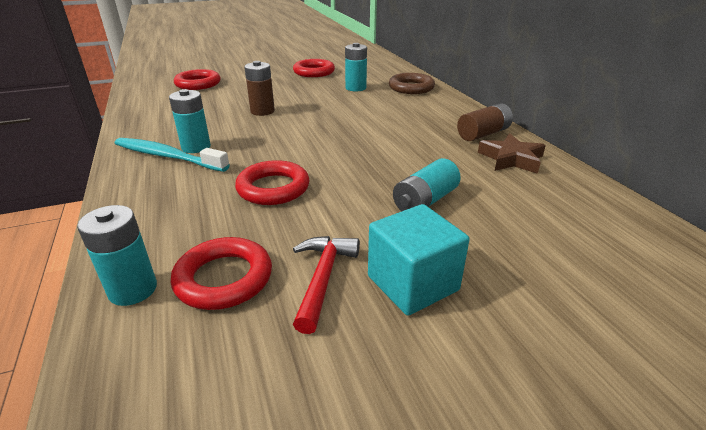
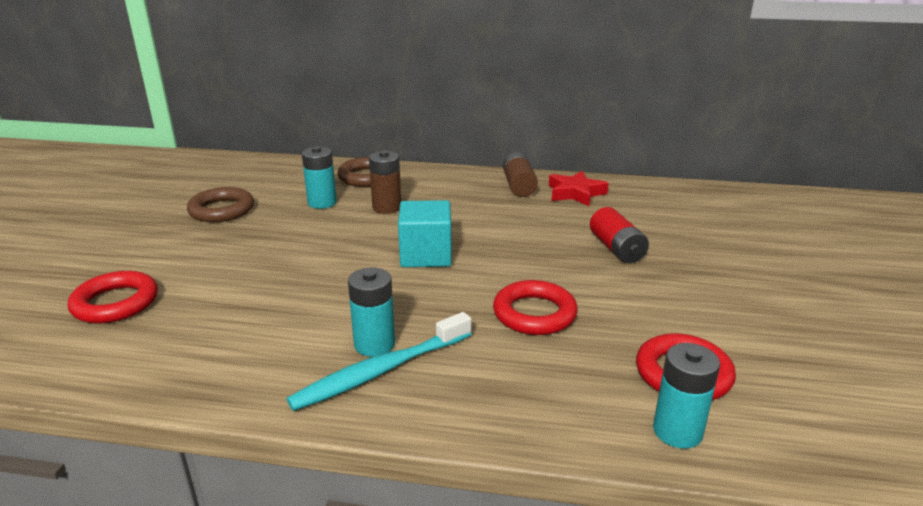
camera: 60 degrees left, 5 degrees down
(262, 111) = (314, 275): brown battery -> brown battery (387, 208)
(314, 72) = (222, 210): red ring -> brown ring
(323, 278) = (704, 324): red hammer -> none
(412, 283) = (727, 290): turquoise cube -> turquoise cube (426, 255)
(425, 201) = (616, 249): turquoise battery -> red battery
(511, 159) = (575, 193): brown star -> red star

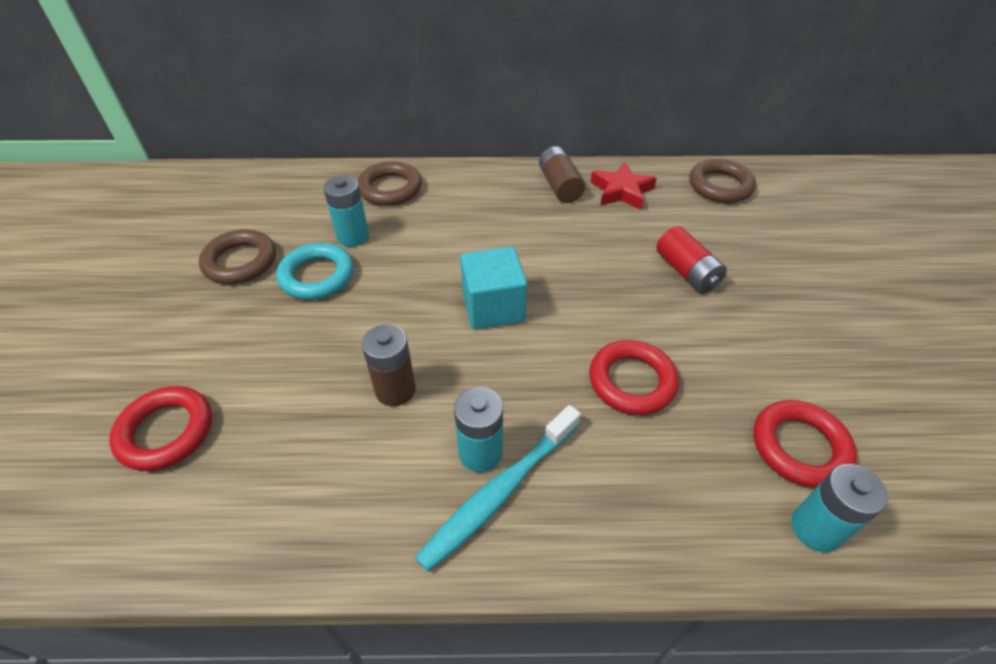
camera: 10 degrees left, 20 degrees up
(281, 223) = (317, 276): none -> turquoise ring
(387, 208) = (428, 236): brown battery -> brown battery (395, 390)
(672, 197) = (720, 186): none -> brown ring

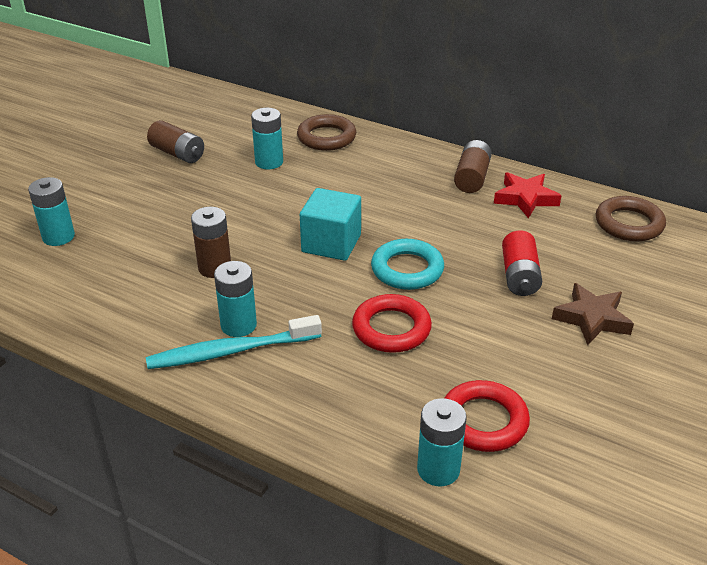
camera: 30 degrees right, 10 degrees down
(166, 432) = (58, 237): red ring -> turquoise battery
(240, 262) = (177, 153): brown ring -> brown battery
(317, 276) = (221, 180): turquoise ring -> turquoise ring (407, 269)
(779, 290) = (592, 318): none -> brown star

